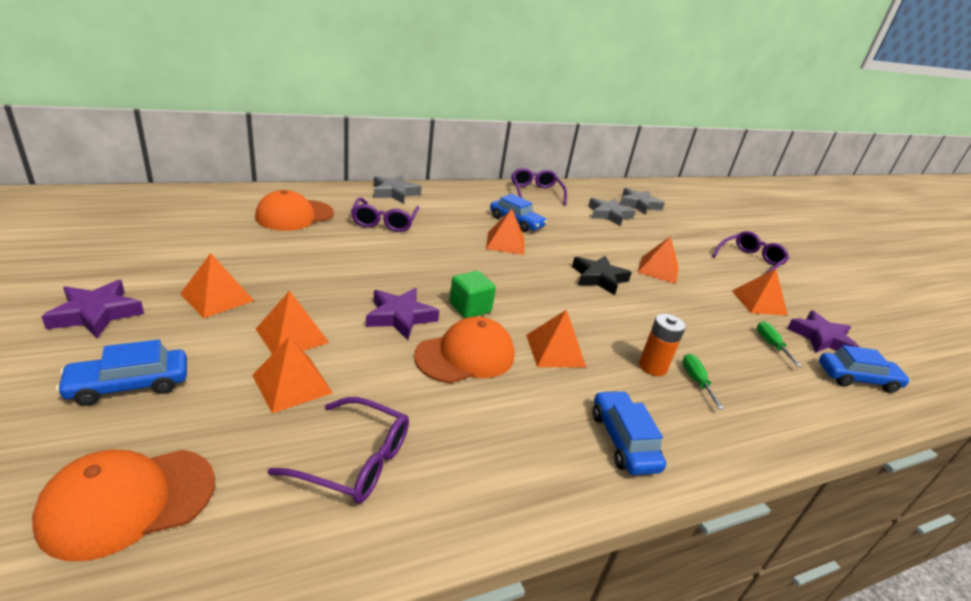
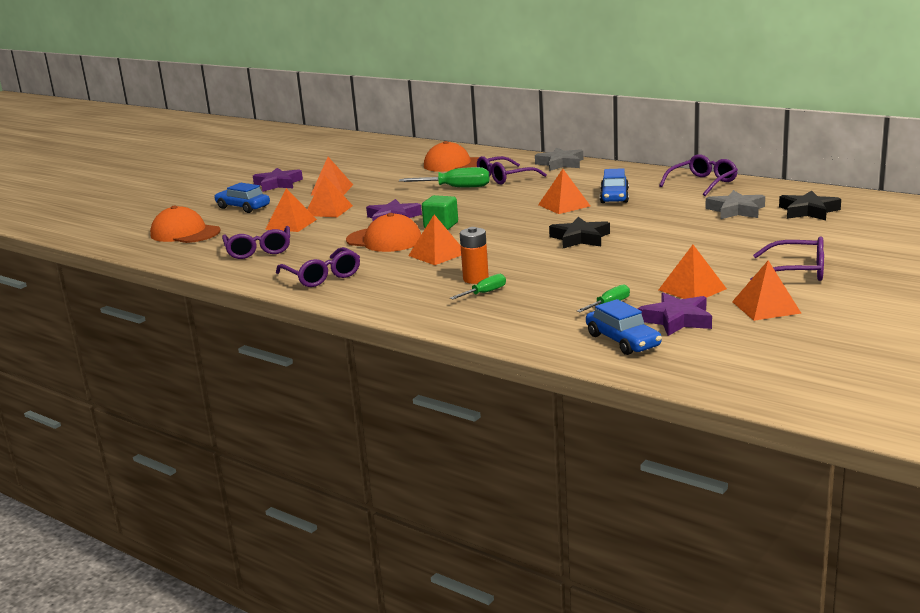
camera: 65 degrees right, 10 degrees down
(367, 248) = (456, 188): none -> green screwdriver
(536, 455) = (322, 276): none -> purple glasses
(623, 440) = (372, 289): blue car -> none
(639, 205) = (808, 211): grey star -> black star
(658, 270) = (656, 248): orange pyramid -> orange pyramid (766, 307)

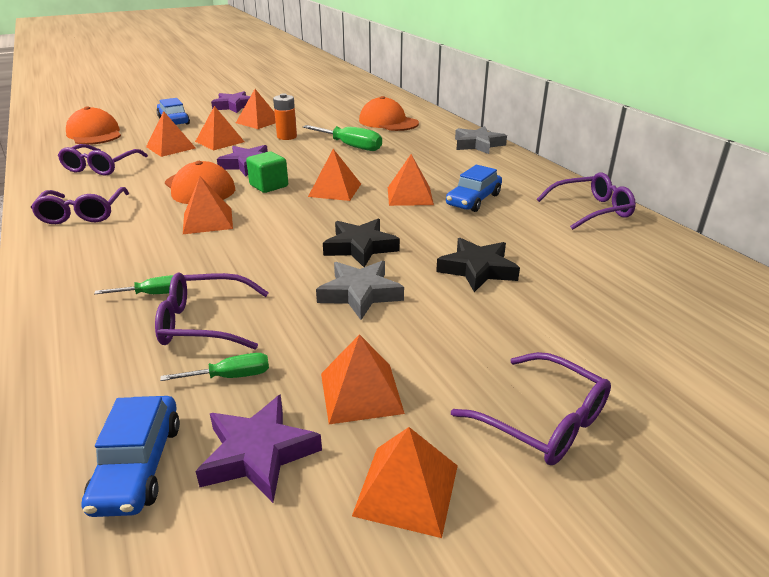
camera: 25 degrees right, 10 degrees up
(475, 279) = (181, 269): orange battery -> orange battery (287, 137)
(499, 215) = (335, 190): none -> orange pyramid
(505, 178) = (407, 147): purple glasses -> purple glasses (204, 323)
(736, 210) = (584, 265): grey star -> grey star (360, 294)
(808, 211) = (680, 299): black star -> black star (477, 269)

